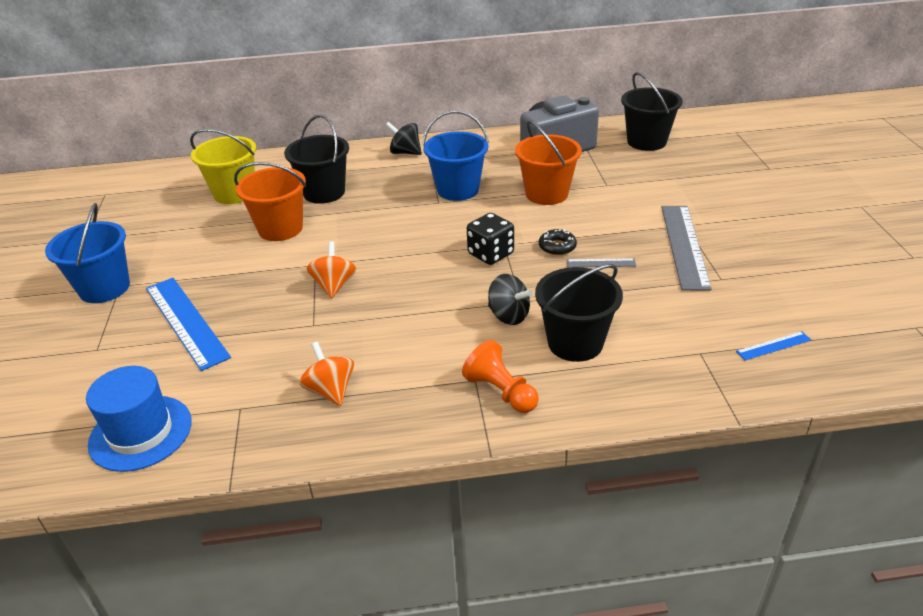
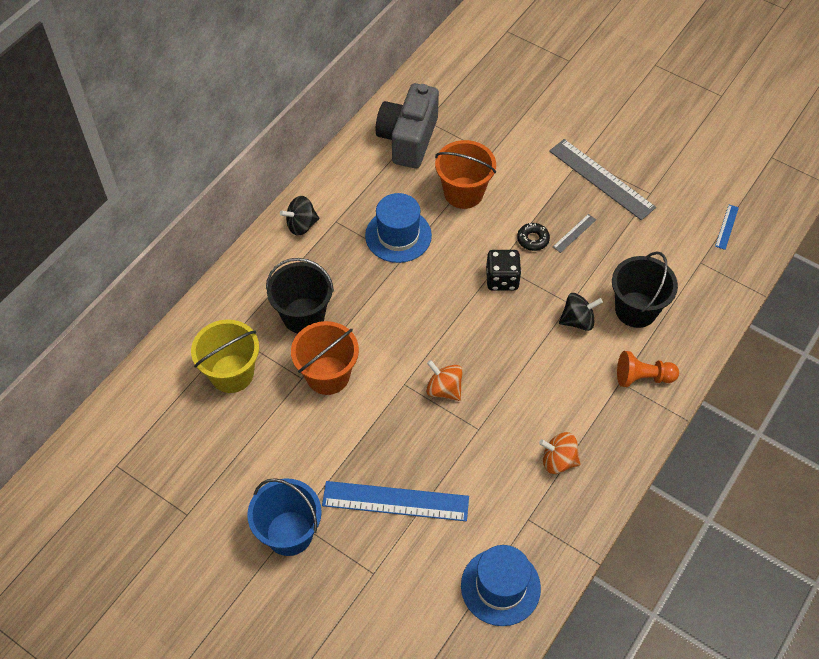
camera: 50 degrees left, 20 degrees up
(458, 190) = (398, 235): blue bucket -> blue hat
(646, 141) = (461, 84): black bucket -> none

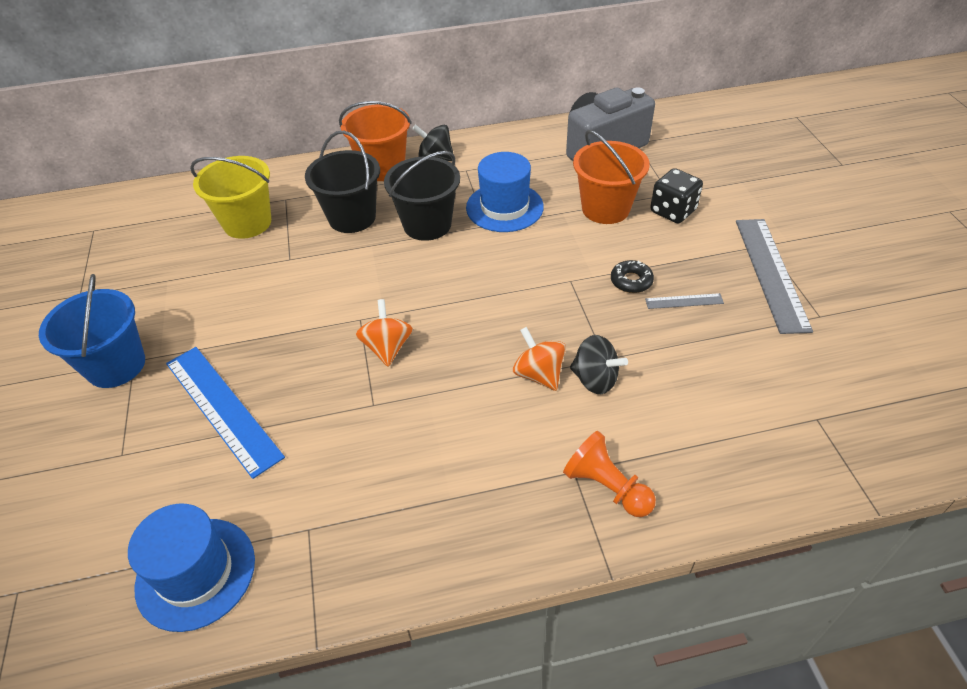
camera: 45 degrees right, 10 degrees down
(328, 375) = (310, 270): orange bucket -> orange bucket (382, 168)
(502, 279) = (558, 295): black dice -> black dice (673, 211)
(558, 461) = (410, 497): orange spinning top -> orange spinning top (539, 374)
(636, 309) = (676, 413): black bucket -> black bucket (427, 225)
(726, 227) = (895, 404): blue ruler -> none

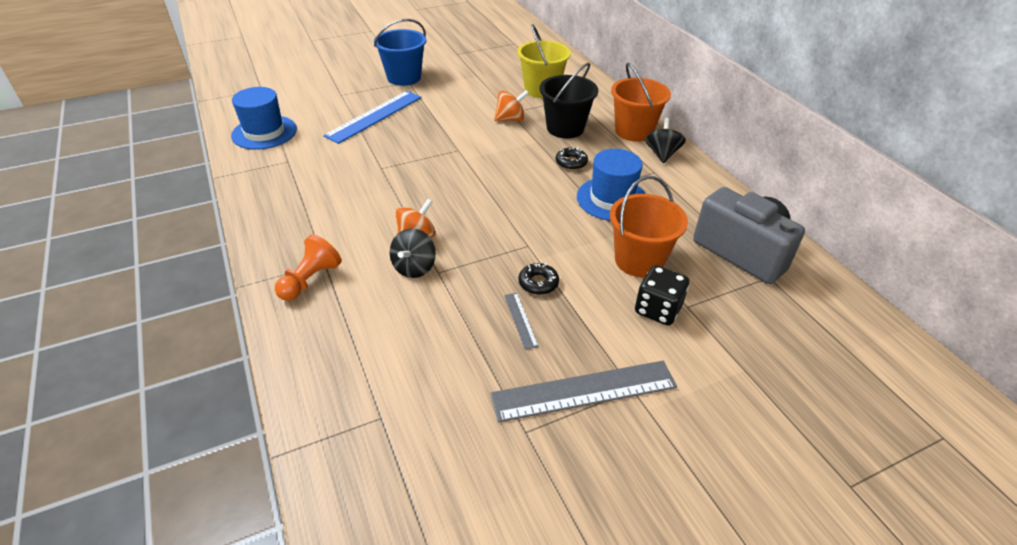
camera: 75 degrees right, 5 degrees down
(387, 348) = (432, 165): orange spinning top -> orange spinning top (510, 119)
(427, 225) = (571, 162): black bucket -> black donut

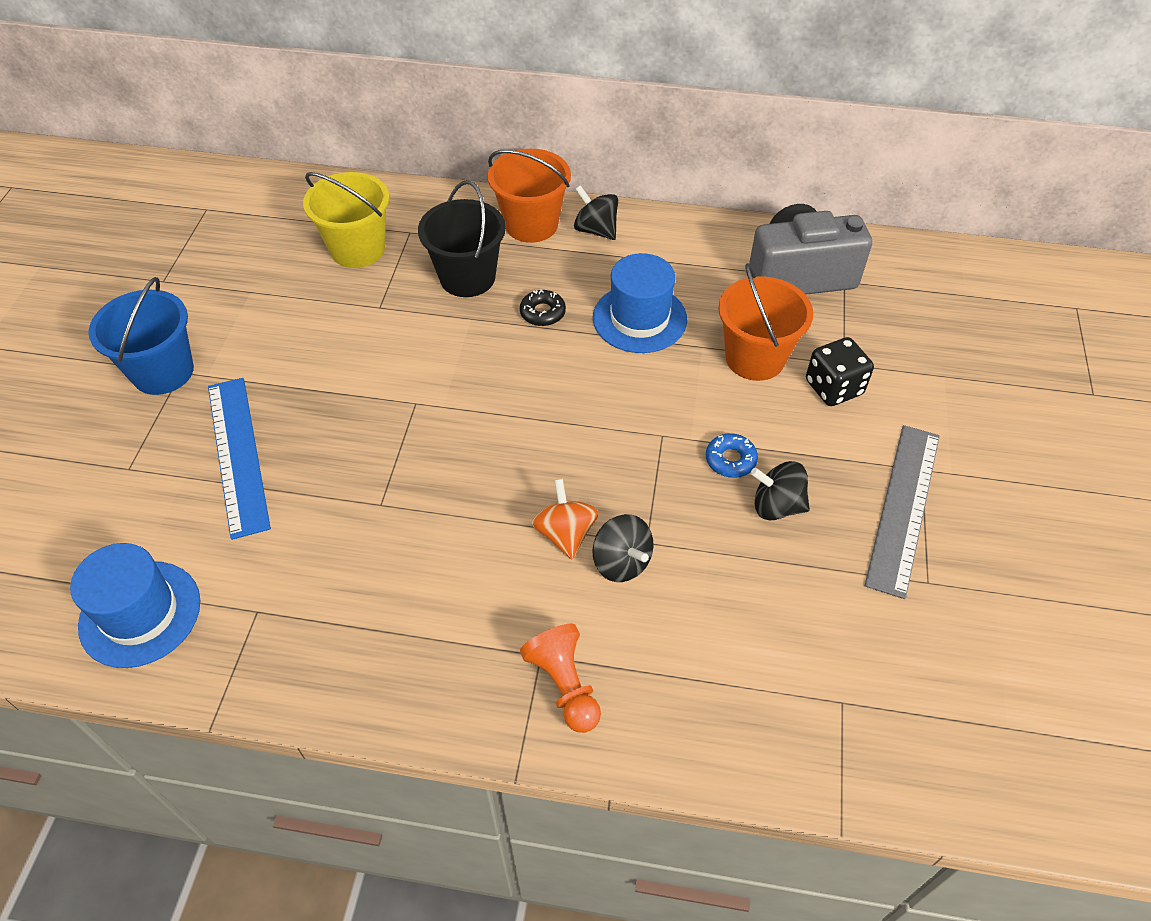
camera: 55 degrees left, 10 degrees up
(510, 119) = (396, 316): orange spinning top -> none
(520, 320) = (777, 506): grey ruler -> black spinning top
(538, 283) = (730, 460): black donut -> blue donut

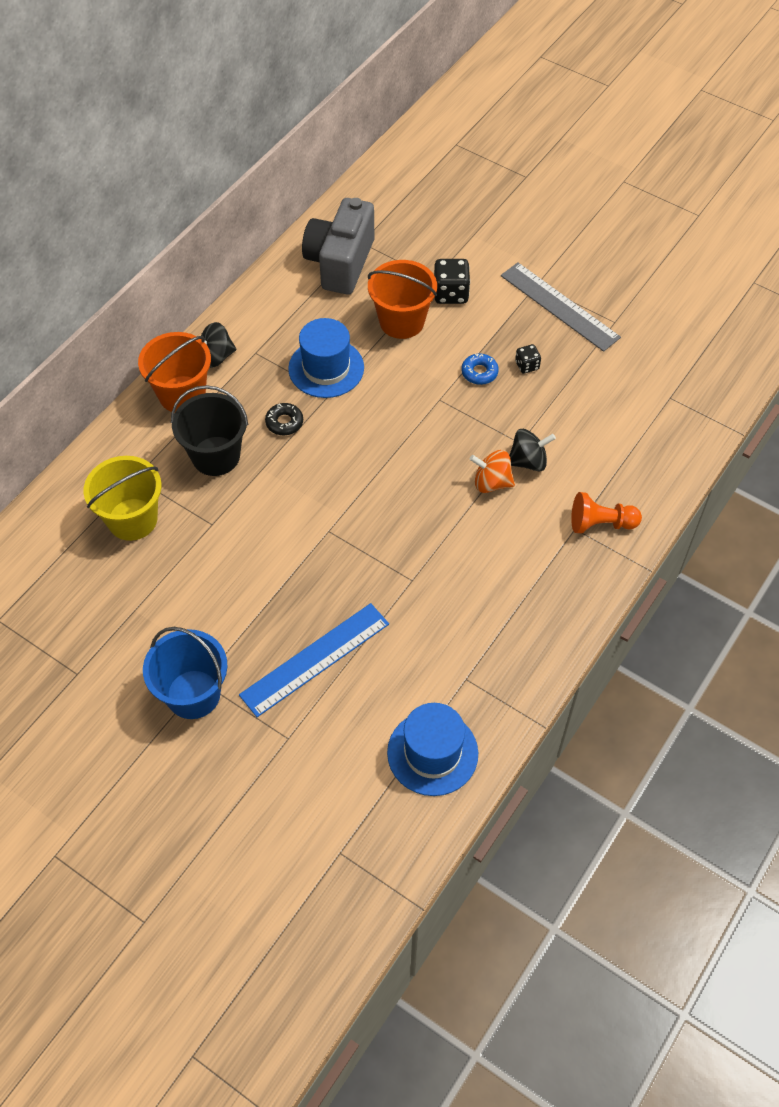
camera: 65 degrees left, 5 degrees up
(237, 454) = (315, 659): blue ruler -> blue ruler turned 45 degrees counterclockwise
(777, 506) = (527, 365): black spinning top -> black dice

